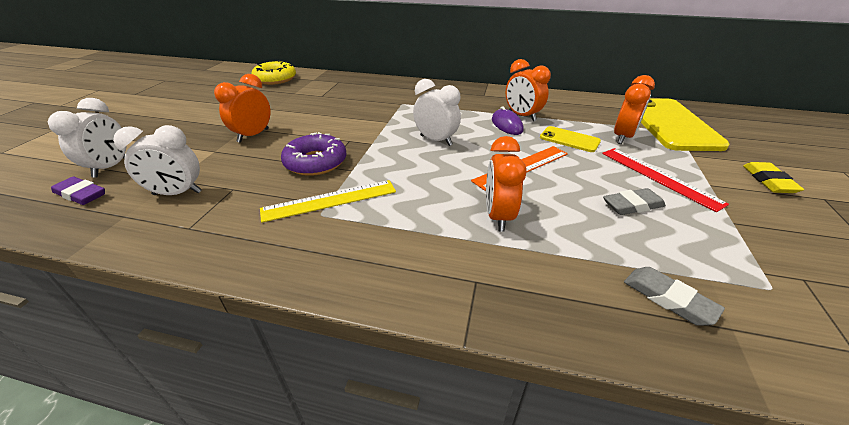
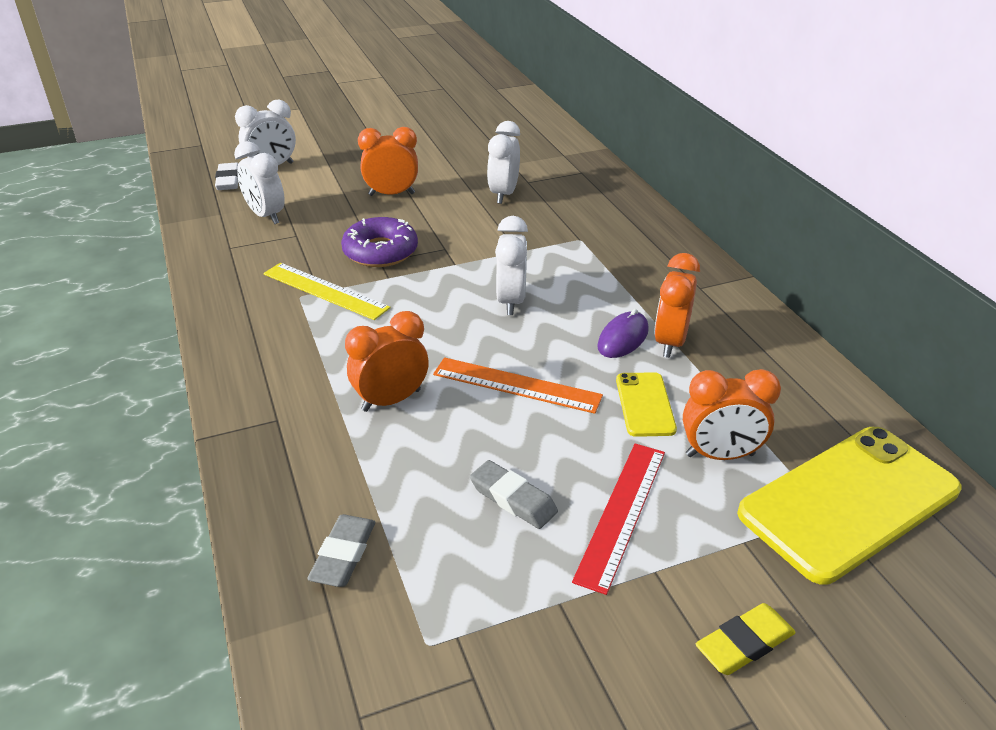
camera: 55 degrees right, 0 degrees up
(81, 194) = (228, 180): purple eraser -> white eraser
(275, 79) = (530, 135): yellow donut -> none
(322, 105) = (503, 194): none -> white clock

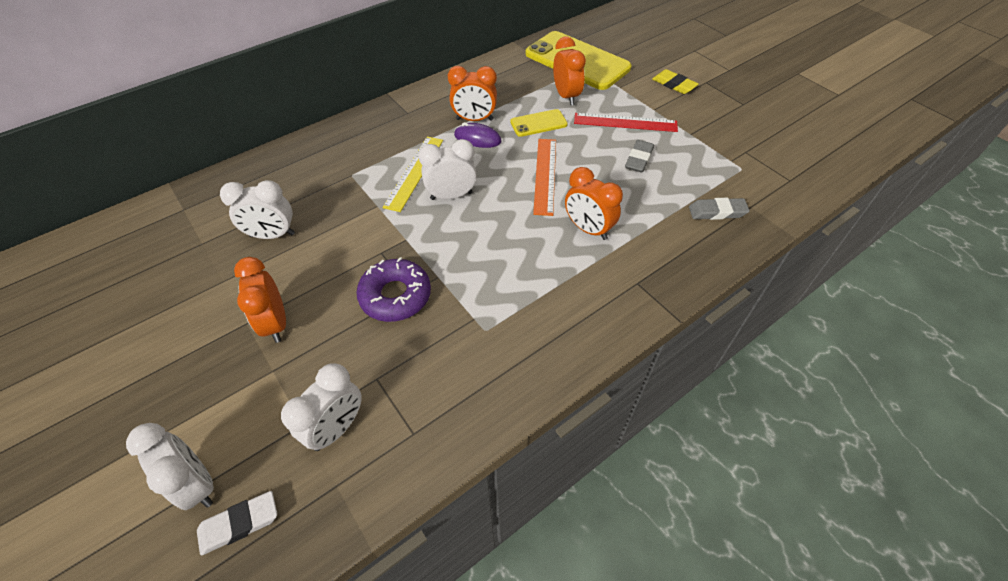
camera: 105 degrees left, 15 degrees up
(325, 291) = (471, 314): yellow ruler -> yellow ruler (414, 172)

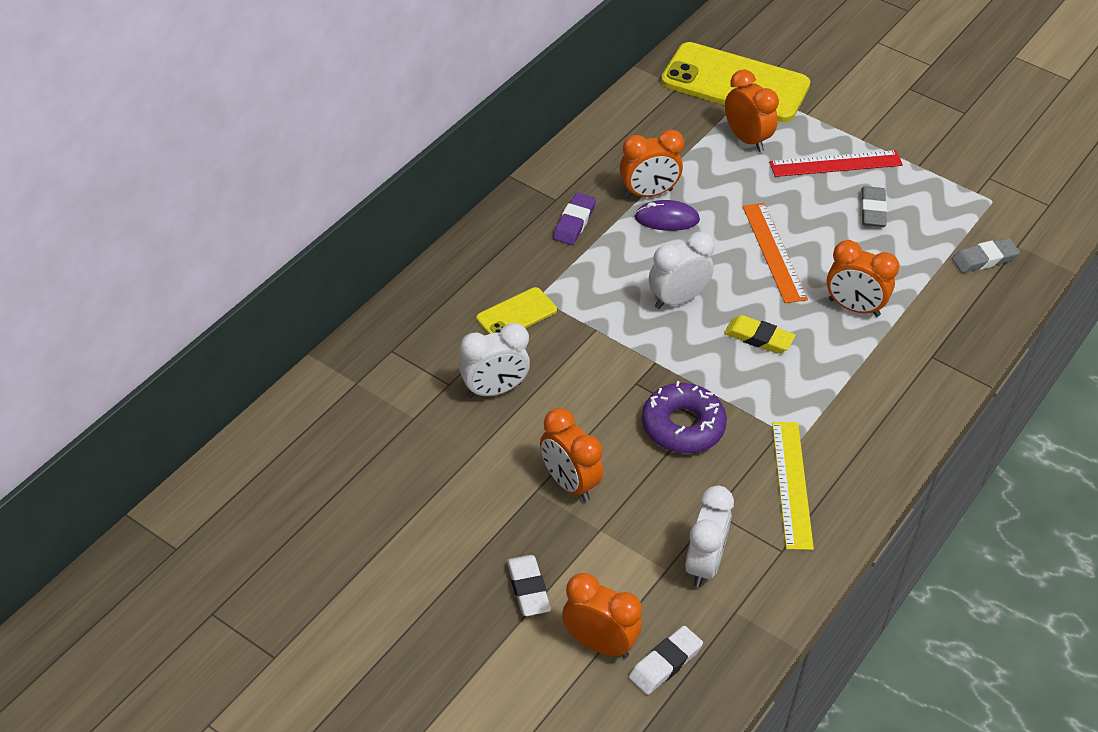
camera: 20 degrees left, 5 degrees down
(178, 410) = (528, 588): none -> white eraser
(197, 484) = (599, 643): white clock -> orange clock
(410, 129) = (574, 222): none -> purple eraser
(414, 172) = (615, 279): yellow ruler -> yellow ruler (792, 484)
(538, 123) = (731, 184): yellow phone -> yellow phone (516, 314)
(674, 85) = (872, 99): yellow eraser -> yellow eraser (758, 338)

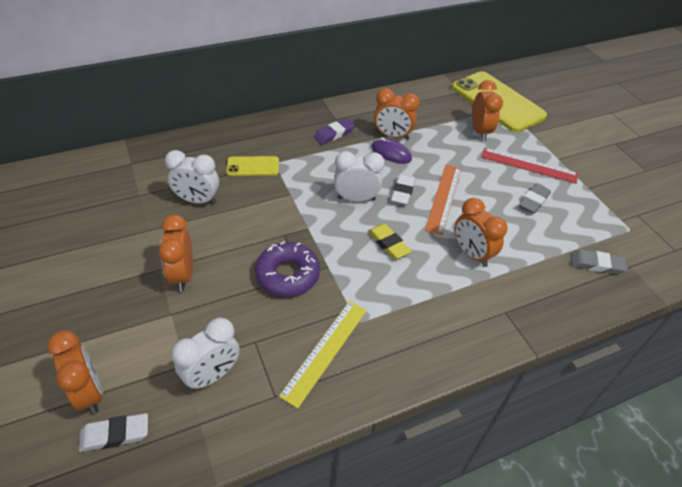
camera: 30 degrees right, 0 degrees up
(528, 588) = (88, 328): white eraser -> white eraser (402, 192)

